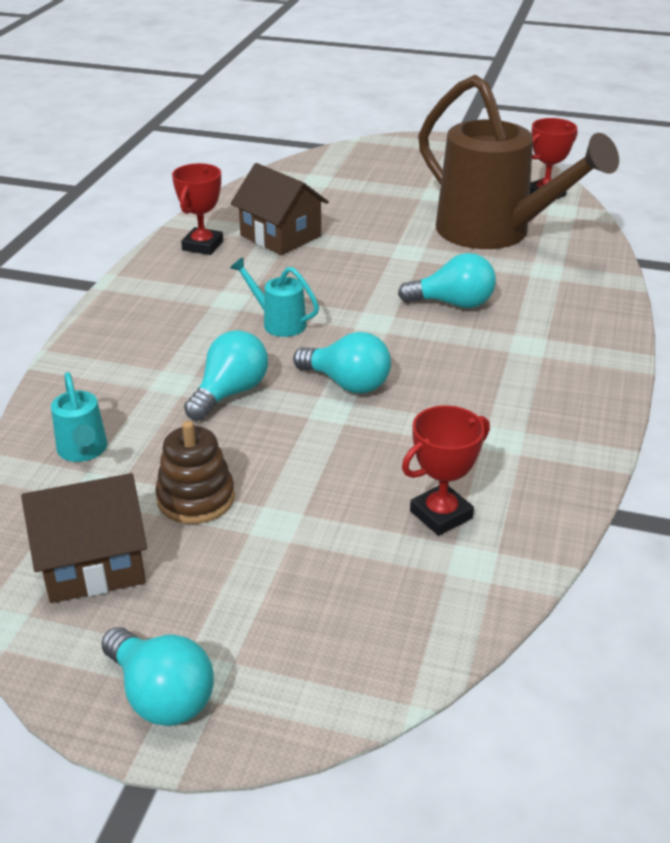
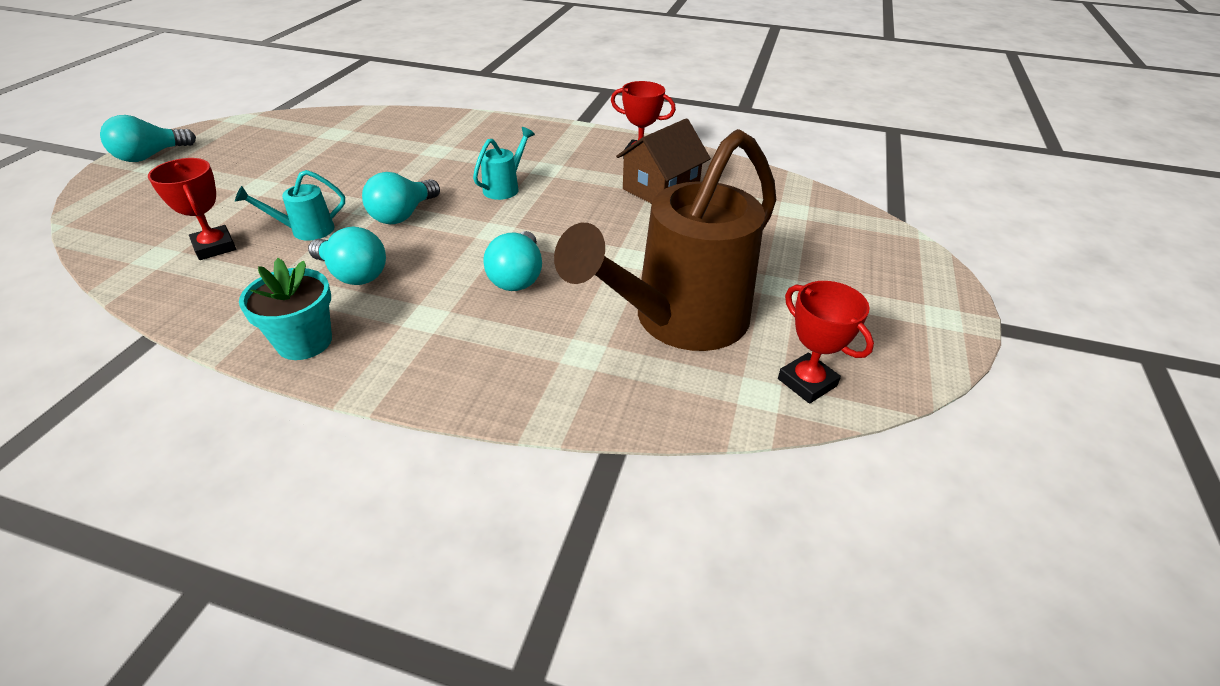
camera: 90 degrees right, 5 degrees up
(83, 451) = (372, 128): turquoise watering can -> turquoise watering can (306, 230)
(93, 563) = (266, 136): brown house -> none
(196, 498) = (302, 161): brown stacking toy -> none
(230, 393) = (412, 170): turquoise light bulb -> turquoise light bulb (353, 274)
(586, 404) = (304, 342): none -> turquoise flower pot

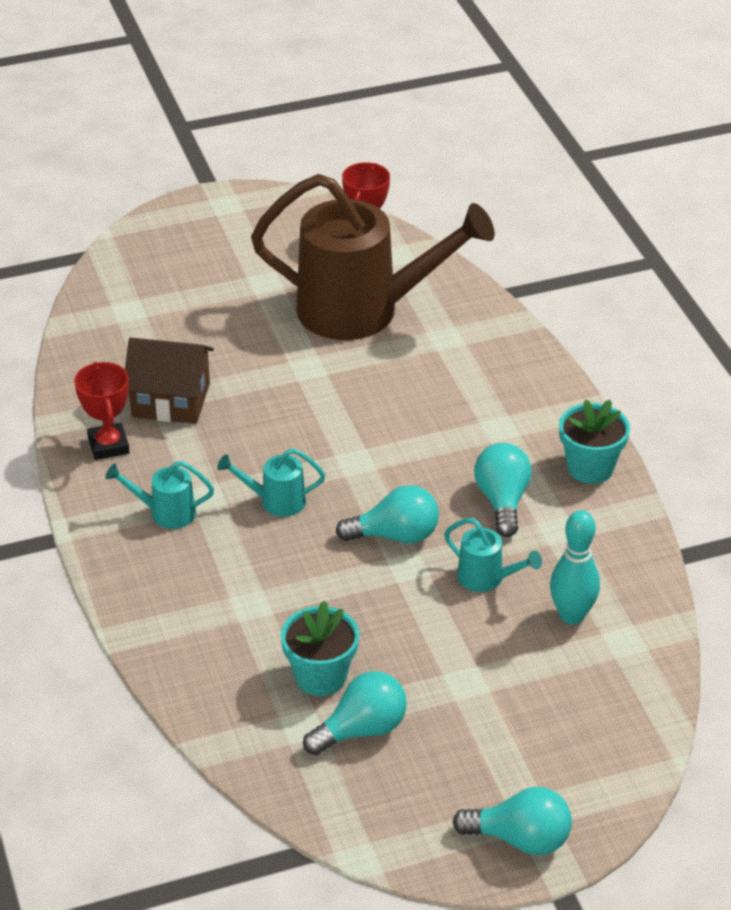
camera: 125 degrees left, 0 degrees up
(214, 247) = (572, 615): red trophy -> turquoise bowling pin
(351, 149) = (320, 676): none -> turquoise flower pot
(517, 277) = (402, 411): turquoise light bulb -> turquoise light bulb (361, 730)
(551, 152) = (166, 513): none -> turquoise watering can

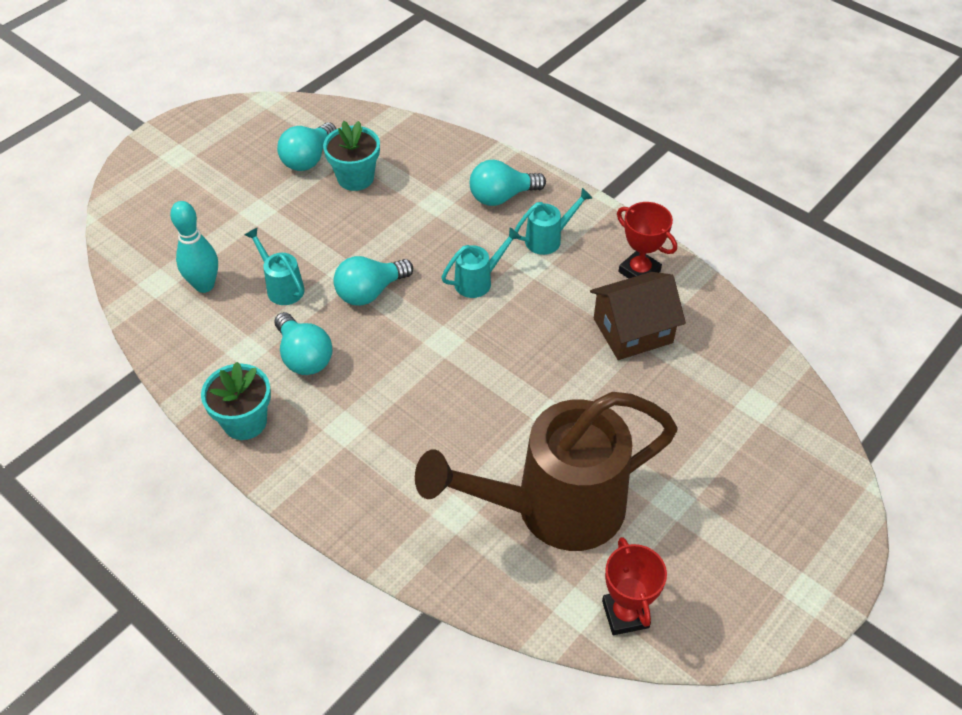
camera: 150 degrees right, 10 degrees up
(486, 579) = (282, 287): turquoise watering can -> turquoise watering can turned 45 degrees clockwise
(520, 839) = (177, 140): turquoise light bulb -> turquoise light bulb (501, 197)

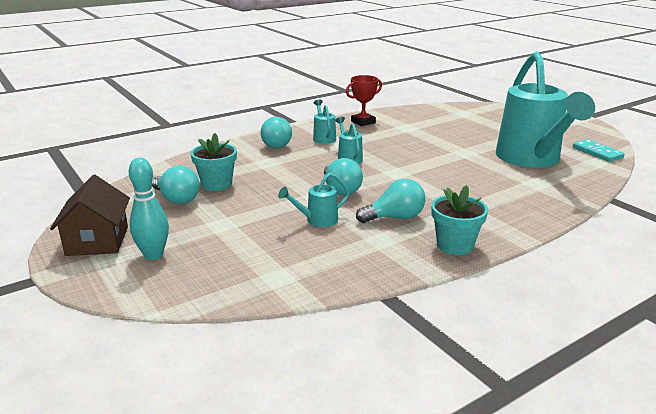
camera: 75 degrees left, 25 degrees down
(204, 285) = (295, 253): turquoise bowling pin -> turquoise bowling pin (153, 255)
(554, 508) = (531, 159): brown watering can -> turquoise watering can
(625, 614) = (597, 152): red trophy -> turquoise domino
(632, 331) = (406, 128): brown house -> brown house (97, 241)

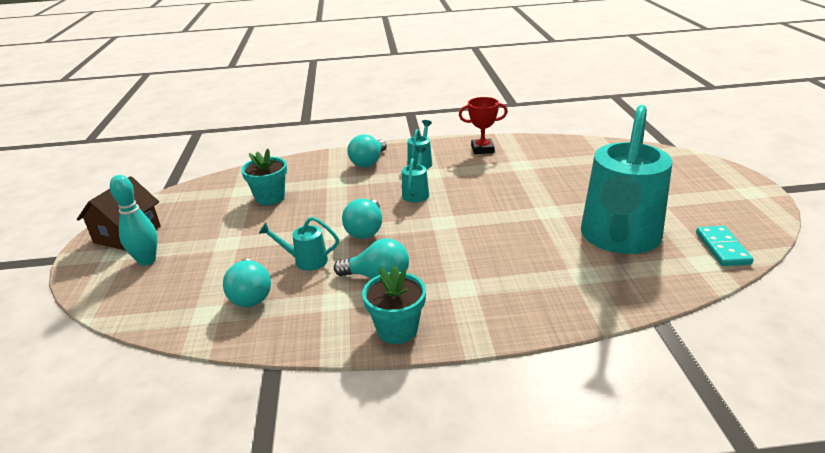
camera: 30 degrees right, 5 degrees up
(176, 199) = (223, 206): turquoise light bulb -> turquoise light bulb (250, 295)

